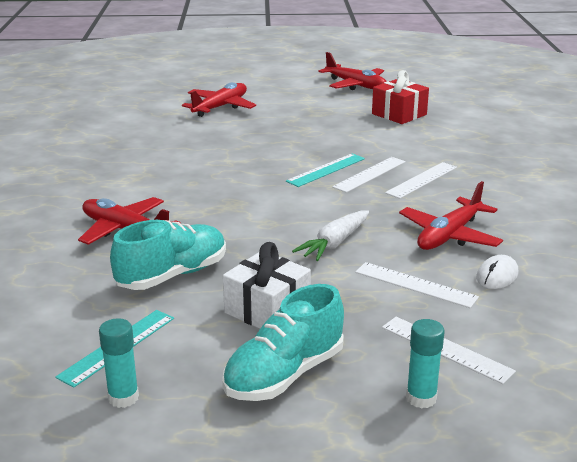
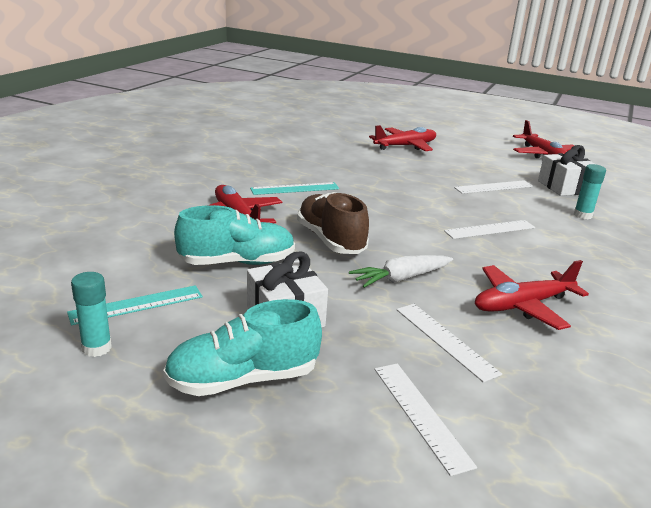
camera: 25 degrees right, 0 degrees up
(239, 226) = (330, 240): none -> brown shoe
(326, 170) = (451, 215): turquoise ruler -> turquoise ruler (295, 189)
(399, 114) = (565, 187): red gift -> white gift
(421, 180) = (537, 247): white ruler -> white ruler (493, 187)
(421, 398) = (349, 455): turquoise glue stick -> turquoise glue stick (582, 215)
(497, 276) = (541, 360): white mouse -> none

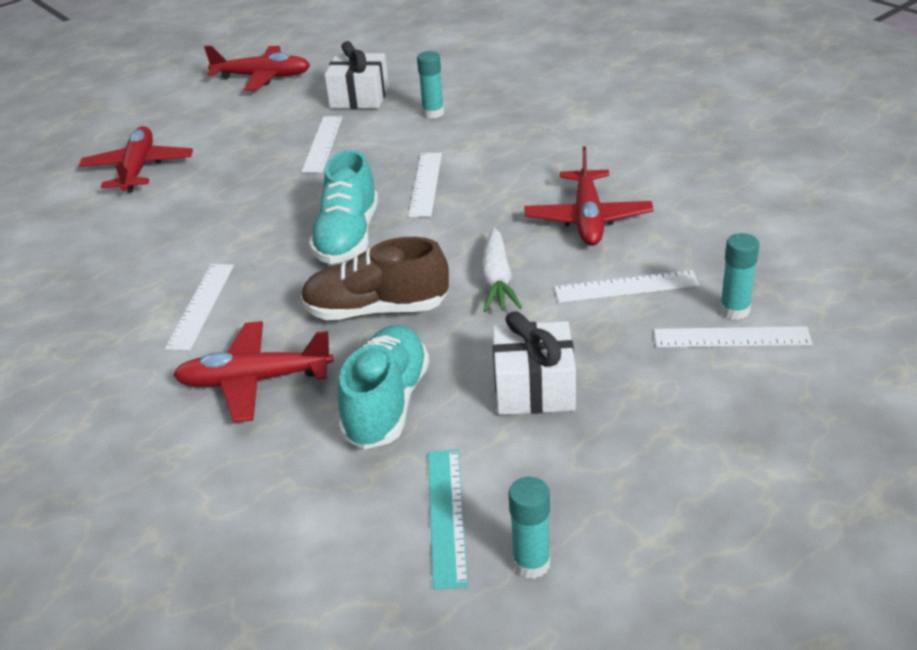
camera: 60 degrees left, 10 degrees up
(243, 379) = (639, 444): turquoise shoe -> turquoise shoe (348, 237)
(295, 189) = (201, 305): turquoise ruler -> white ruler
(464, 411) = (734, 310): none -> turquoise glue stick

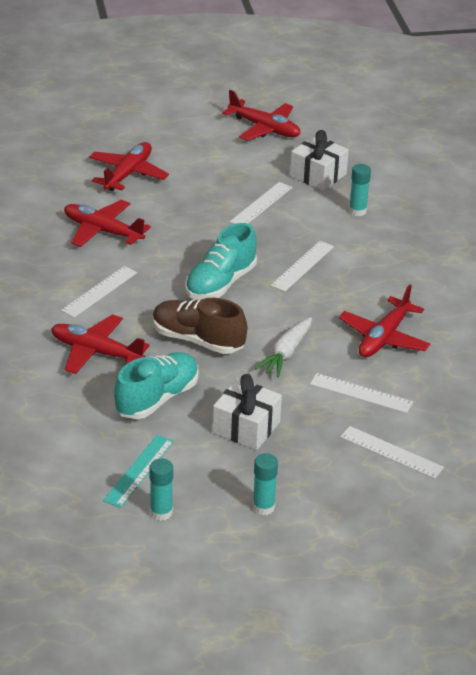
camera: 25 degrees right, 0 degrees up
(152, 237) = (102, 231): none -> red plane
(734, 310) = (411, 437): turquoise glue stick -> turquoise glue stick (263, 507)

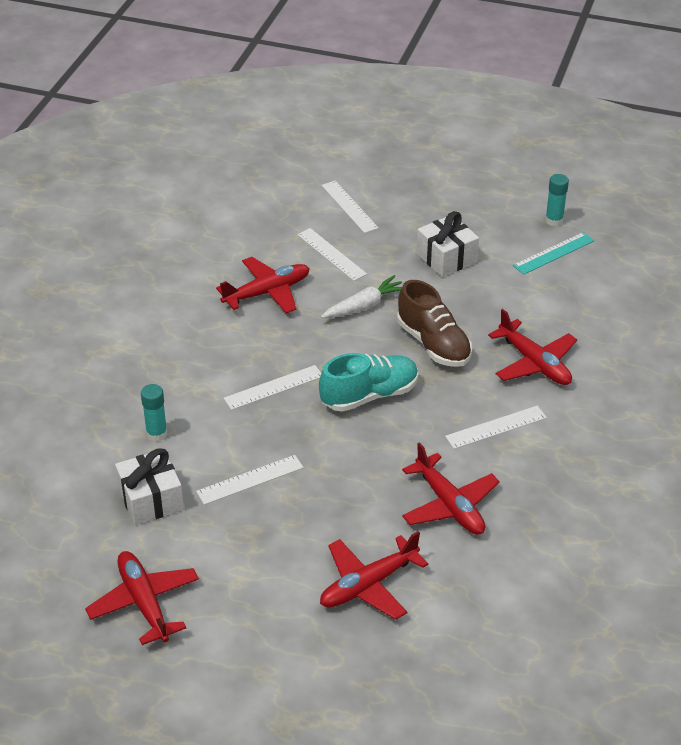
camera: 150 degrees left, 5 degrees up
(157, 398) = (504, 303): turquoise shoe -> none
(263, 507) = (475, 201): turquoise glue stick -> none

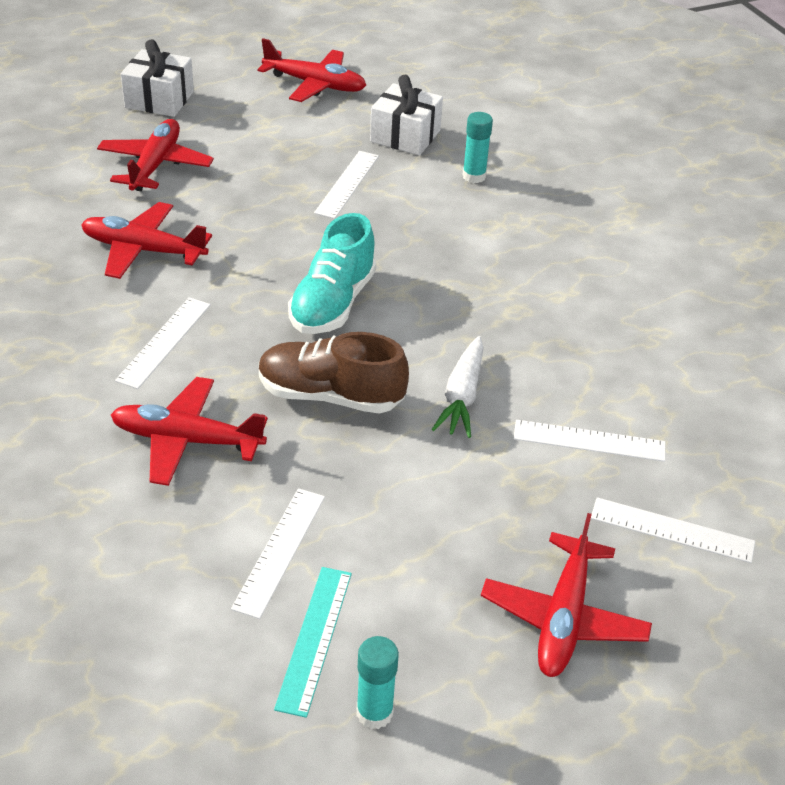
camera: 135 degrees right, 0 degrees up
(267, 292) = (583, 350): red plane -> red plane (563, 618)
(273, 387) = (434, 261): white ruler -> white ruler (280, 551)
(446, 258) = (450, 528): white gift -> white gift (159, 99)

